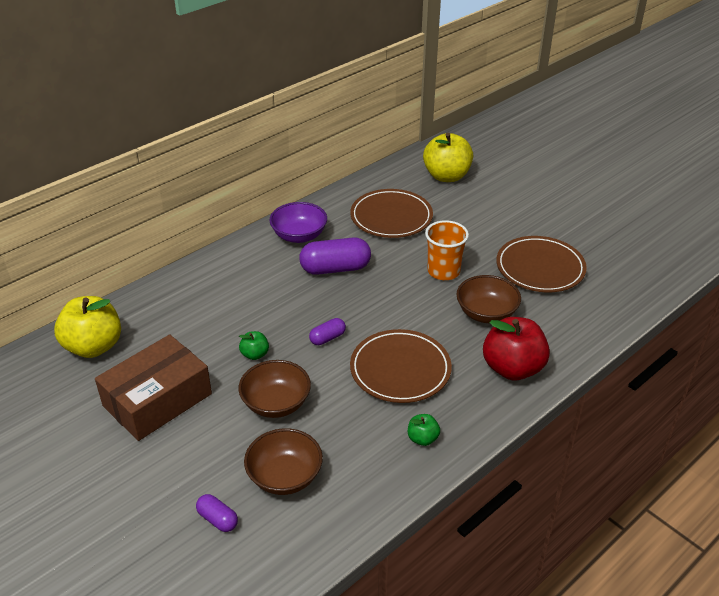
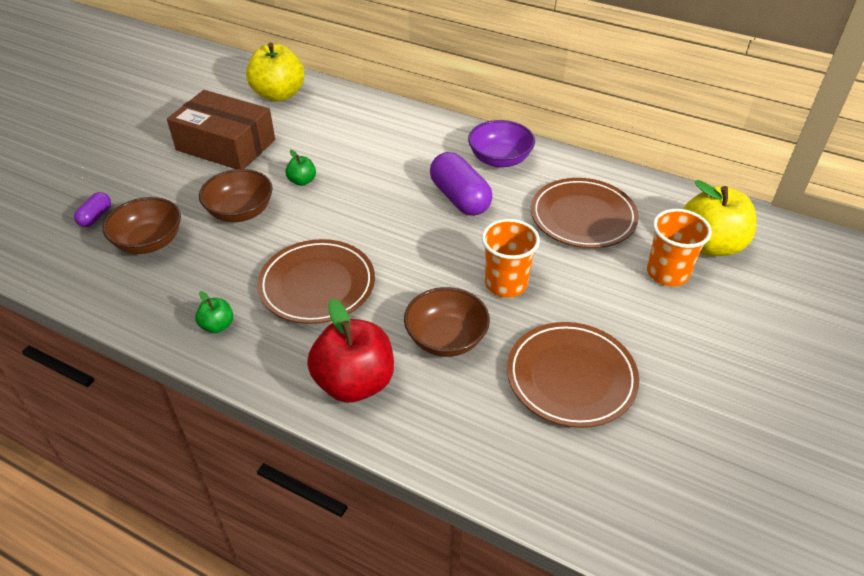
camera: 70 degrees right, 5 degrees up
(327, 338) = (345, 221): purple capsule -> none
(464, 201) = (667, 273): none -> orange cup

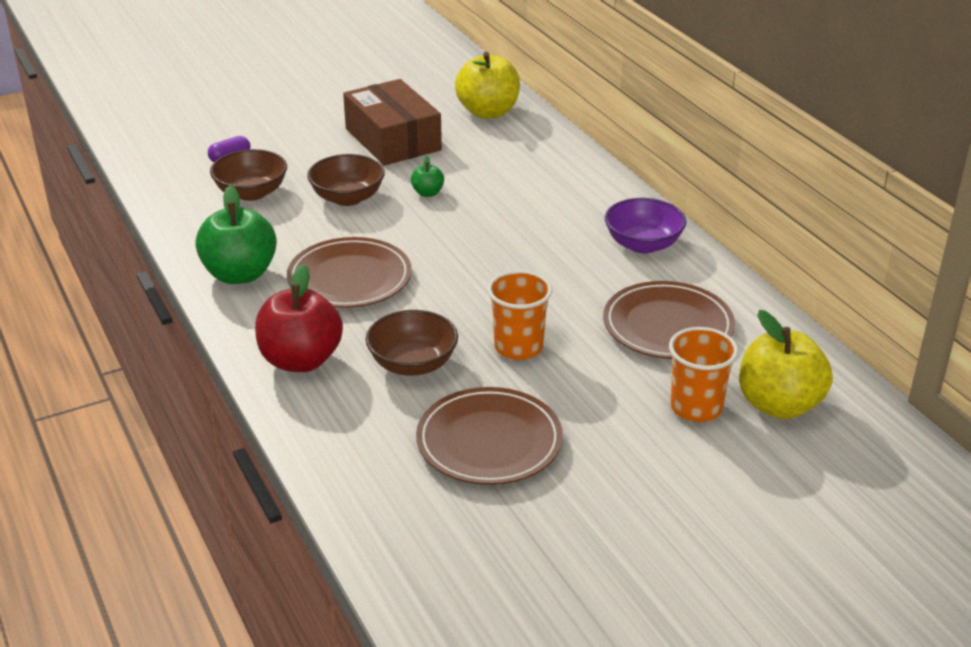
camera: 35 degrees right, 10 degrees down
(217, 325) = (240, 274): green apple -> green apple, size x2.15
(460, 198) = (560, 262): purple capsule -> none

